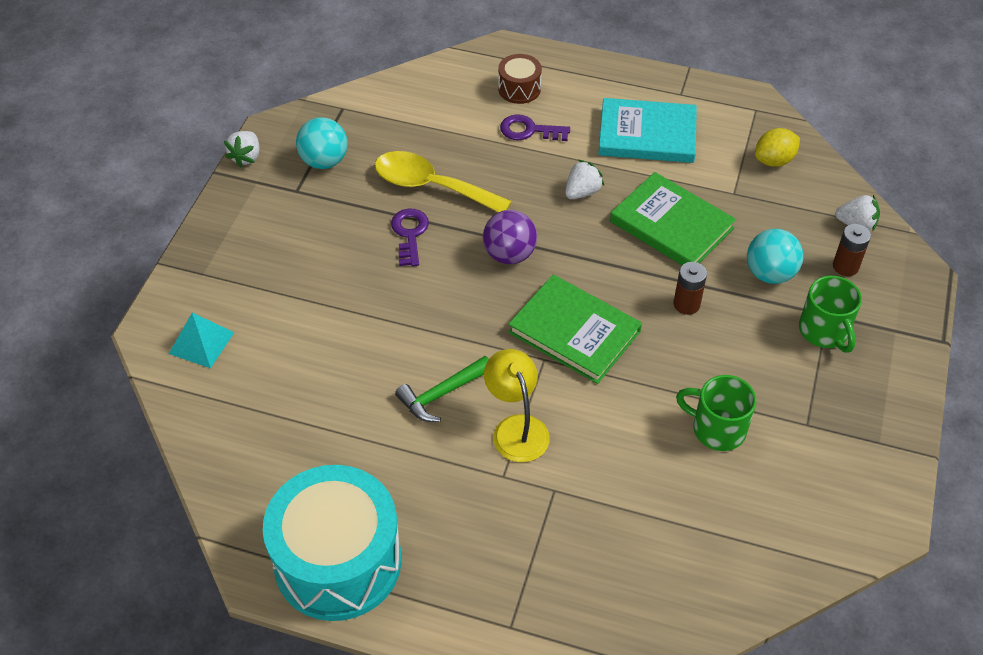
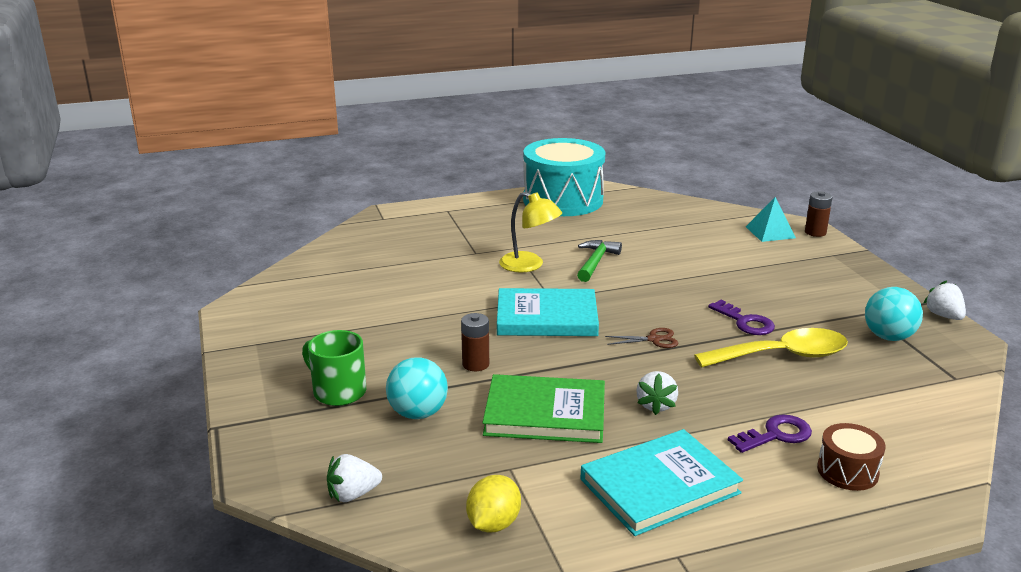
camera: 145 degrees right, 25 degrees down
(509, 254) = (654, 339): purple ball -> brown scissors
(574, 332) = (546, 317): green book -> turquoise book
(717, 429) = (390, 309): green mug -> none
(845, 266) = (344, 449): brown battery -> brown battery (815, 232)

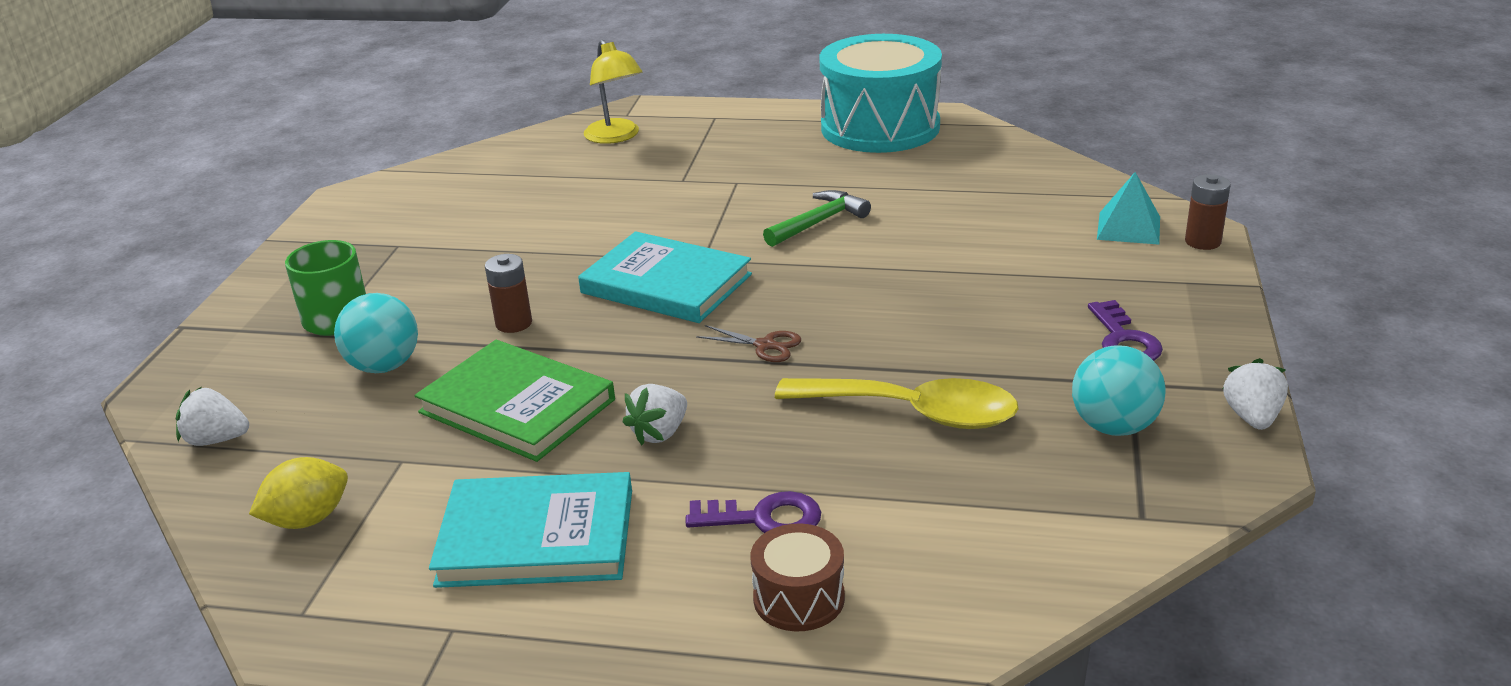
camera: 30 degrees right, 5 degrees up
(529, 265) = (728, 210): yellow lamp -> yellow lamp (616, 137)
(745, 322) = (921, 351): purple key -> purple key (1124, 340)

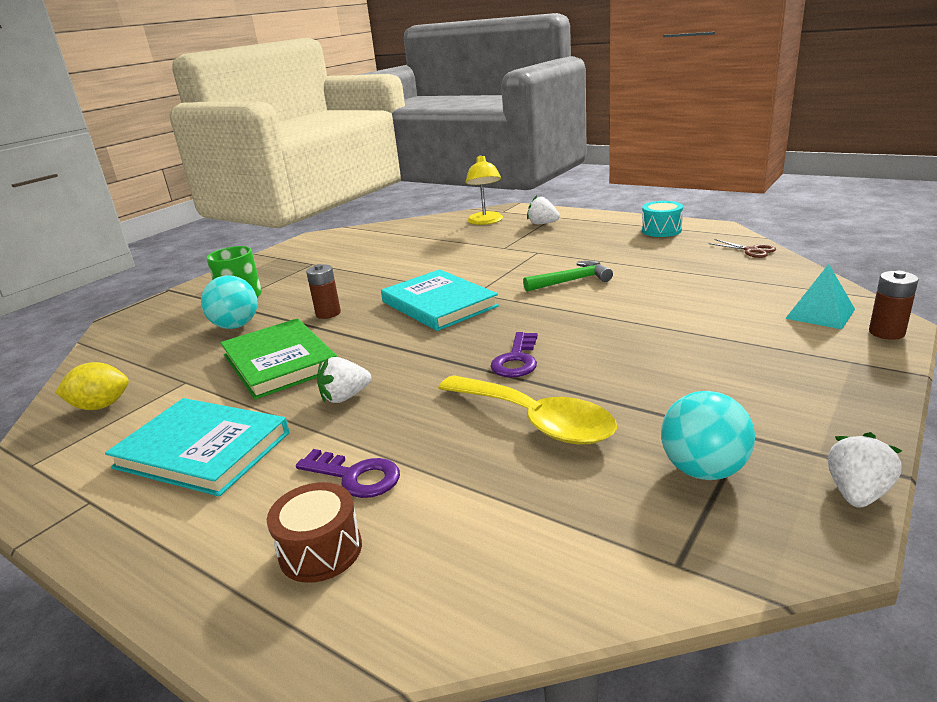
camera: 25 degrees right, 5 degrees down
(216, 440) = (114, 350): white strawberry -> white strawberry (542, 224)
(765, 345) = (467, 352): brown scissors -> brown scissors (751, 250)
(880, 127) = (661, 230): turquoise drum -> turquoise drum, size x0.45
(1124, 340) = (761, 398): purple key -> purple key (516, 360)

